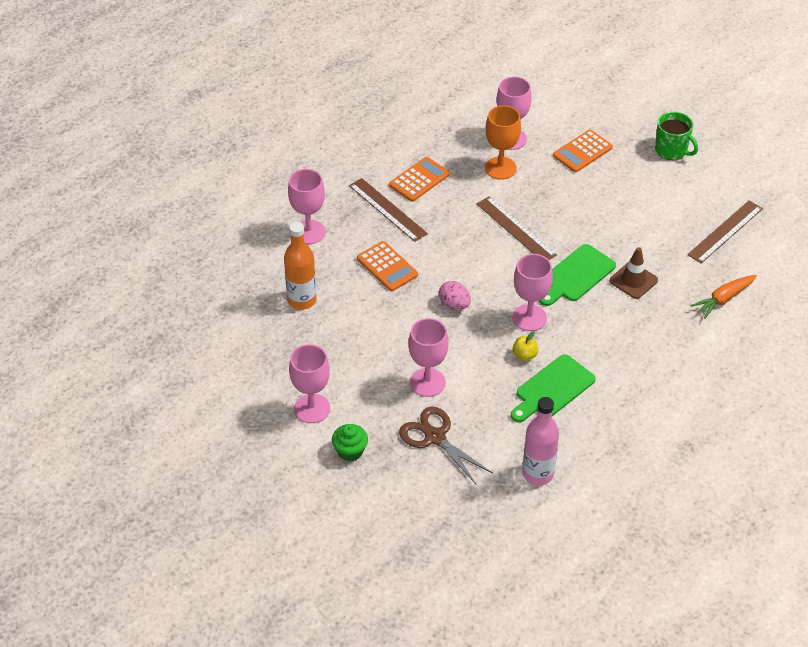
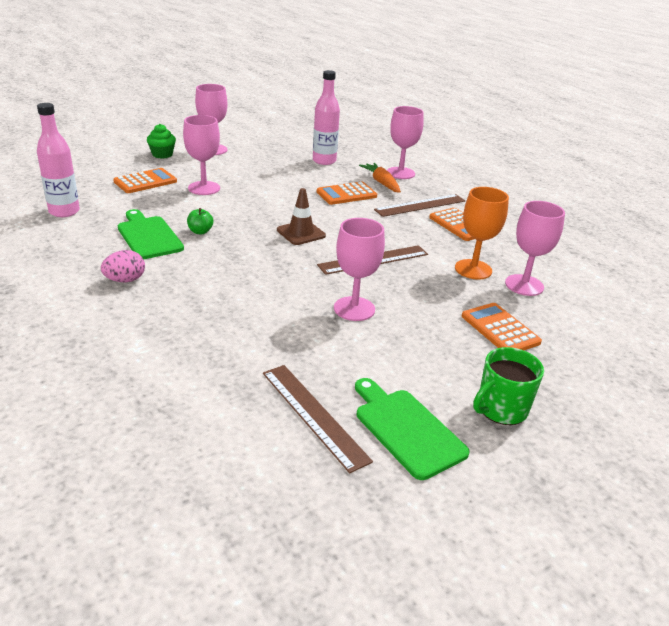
camera: 100 degrees right, 15 degrees down
(302, 300) = (324, 161): orange bottle -> pink bottle
(435, 437) = (145, 181): brown scissors -> orange calculator
(454, 305) = (285, 213): pink egg -> pink egg (125, 280)
(524, 355) = (200, 231): yellow apple -> green apple
(529, 318) = (245, 243): pink goblet -> pink goblet (354, 309)
(576, 275) = (289, 279): green cutting board -> green cutting board (406, 429)
(633, 280) = (261, 314): brown traffic cone -> brown traffic cone (301, 233)
(723, 299) = (188, 375): orange carrot -> orange carrot (381, 183)

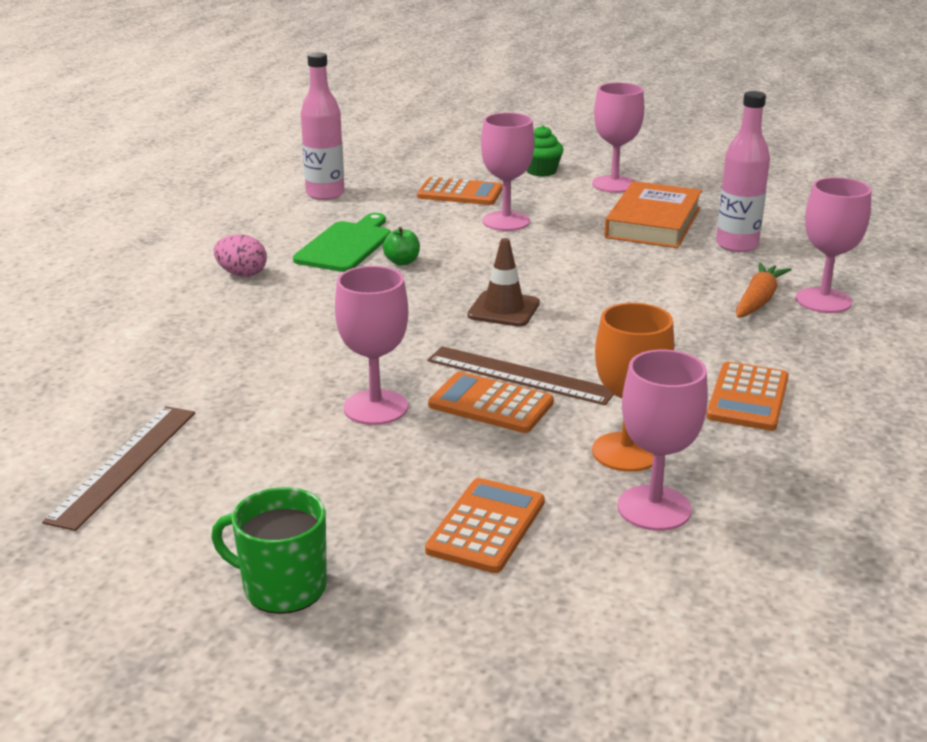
camera: 55 degrees right, 5 degrees down
(270, 163) = (653, 222): none -> orange book
(346, 194) = (669, 294): orange calculator -> orange calculator (490, 404)
(406, 429) = (160, 531): green cutting board -> none
(420, 205) = (748, 349): brown ruler -> none

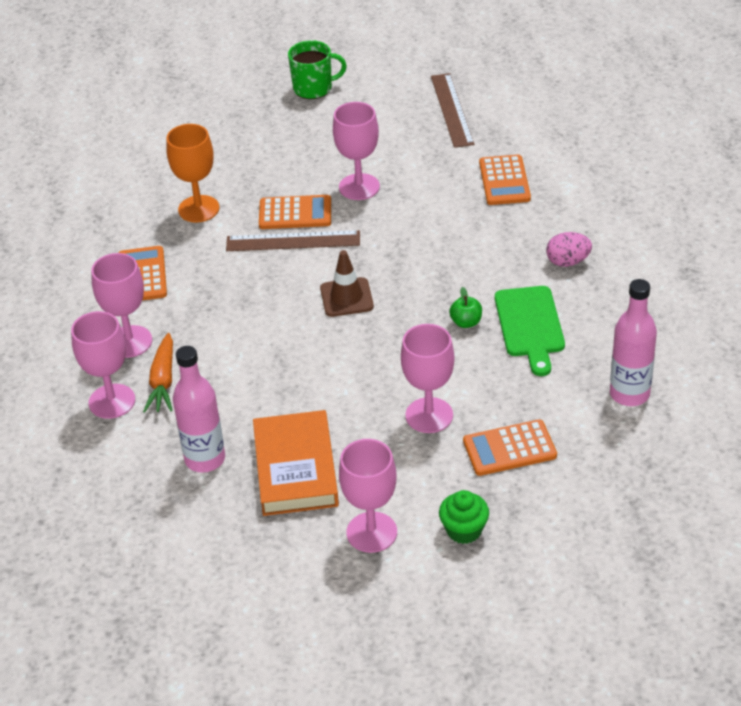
camera: 155 degrees right, 15 degrees up
(486, 526) = (245, 143): orange calculator -> orange calculator (504, 181)
(654, 508) = (168, 181): pink goblet -> pink goblet (129, 342)

